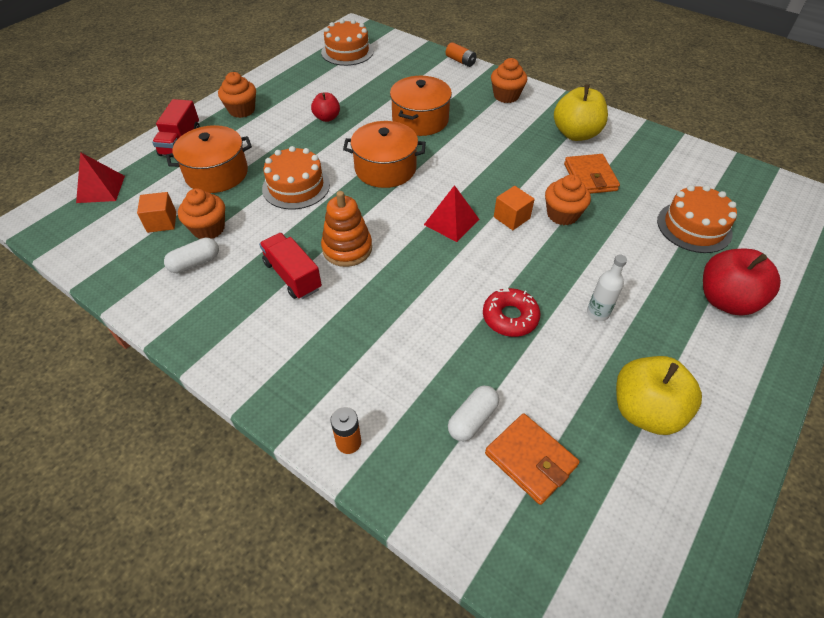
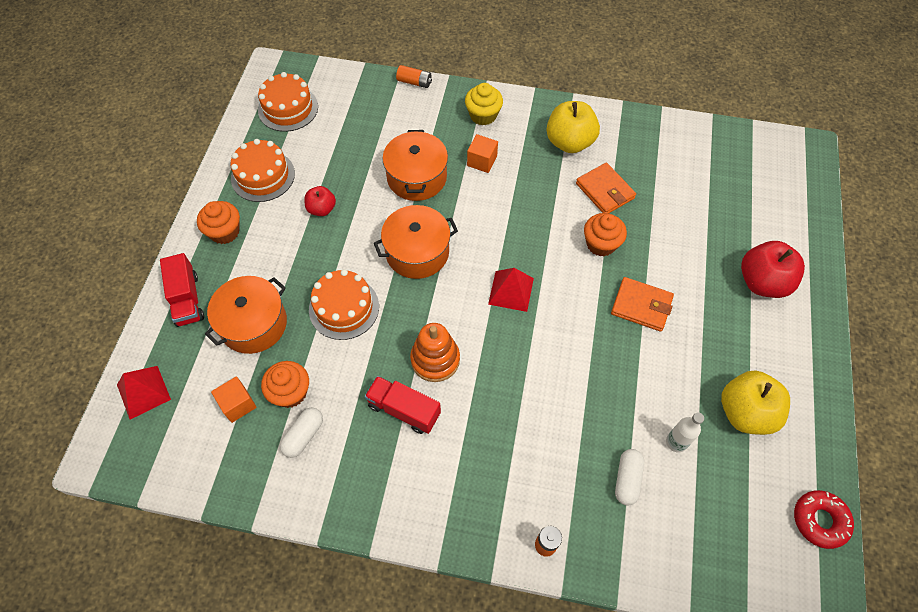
camera: 25 degrees left, 10 degrees up
(506, 96) = (483, 115): orange cupcake -> yellow cupcake
(510, 317) = (609, 371): red donut -> red donut (819, 520)
(511, 218) = (560, 265): orange cube -> orange cube (482, 161)
(530, 460) = (685, 493): orange wallet -> orange wallet (641, 306)
(597, 313) = (674, 337): white bottle -> white bottle (676, 442)
(694, 227) = (711, 214): orange cake -> orange cake (263, 176)

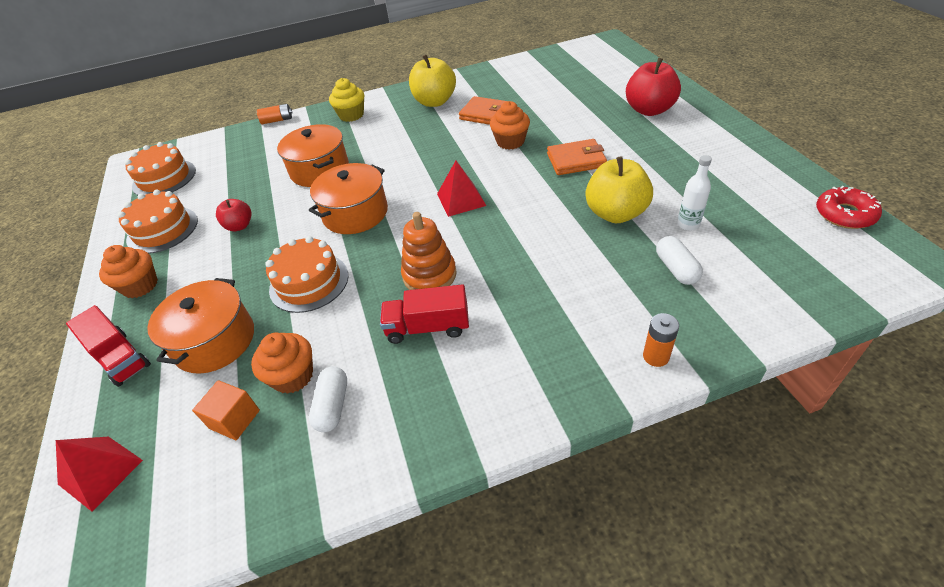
camera: 25 degrees left, 15 degrees down
(482, 161) = (371, 138): orange cube -> none
(745, 412) = (718, 181): yellow apple -> yellow apple (615, 213)

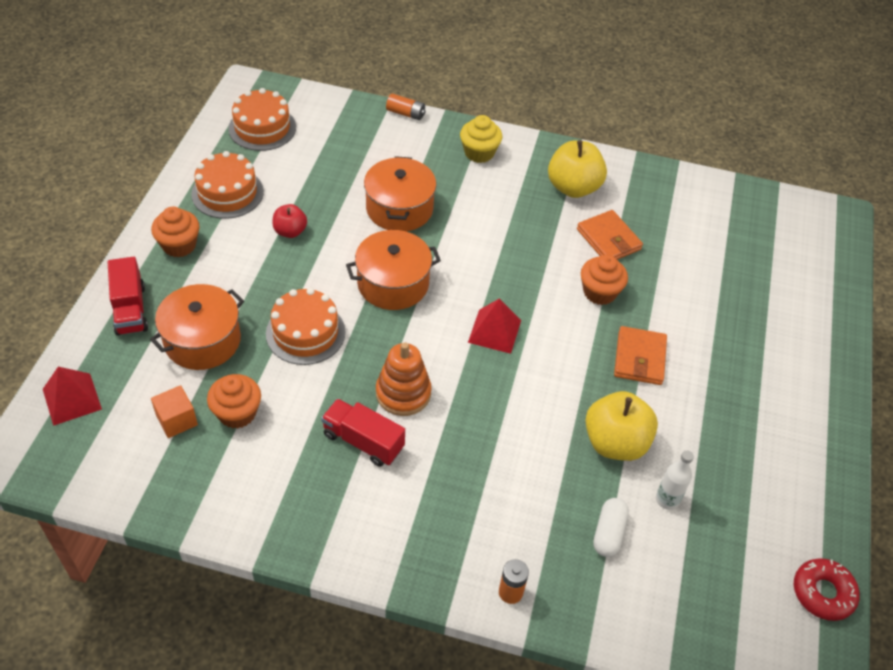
camera: 25 degrees right, 5 degrees up
(332, 406) = (248, 458): white capsule -> none
(576, 160) = (639, 358): orange wallet -> orange wallet turned 75 degrees clockwise
(649, 110) = (777, 346): red apple -> none

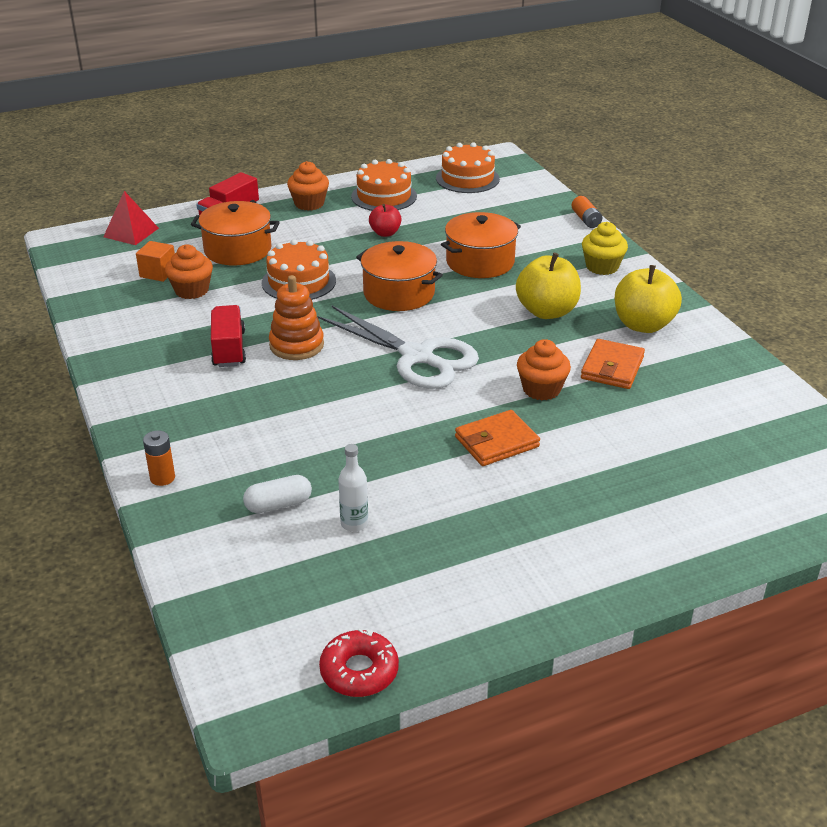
camera: 55 degrees right, 15 degrees down
(494, 331) = (418, 357): red pyramid -> white scissors
(615, 442) = (381, 468): yellow apple -> yellow apple (547, 311)

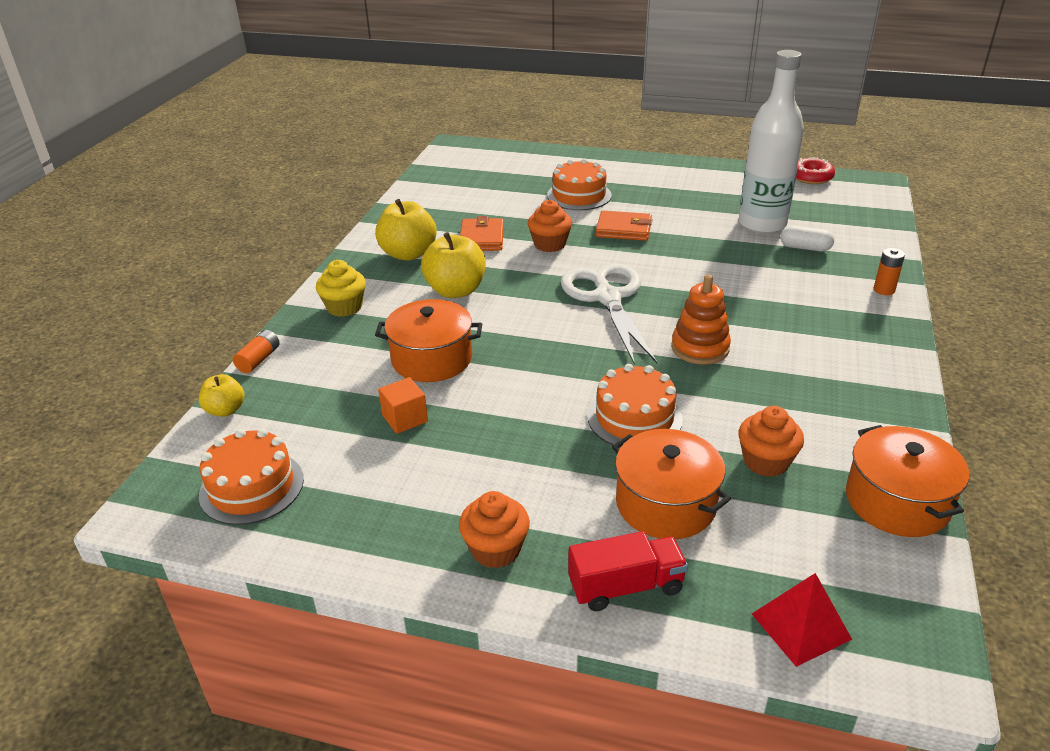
camera: 140 degrees left, 0 degrees up
(158, 273) = (795, 512): orange cube -> orange cube (405, 418)
(229, 349) = (768, 370): red truck -> none
(354, 523) = (762, 224): white bottle -> white bottle, size x2.47
(384, 196) = (389, 510): orange cake -> orange cake (579, 195)
(385, 233) = (468, 442): red apple -> none
(399, 293) = (551, 359): orange pot -> orange pot (897, 501)
(548, 195) = (225, 410): none -> yellow apple
(612, 368) = (482, 238): orange wallet -> orange wallet turned 60 degrees counterclockwise

